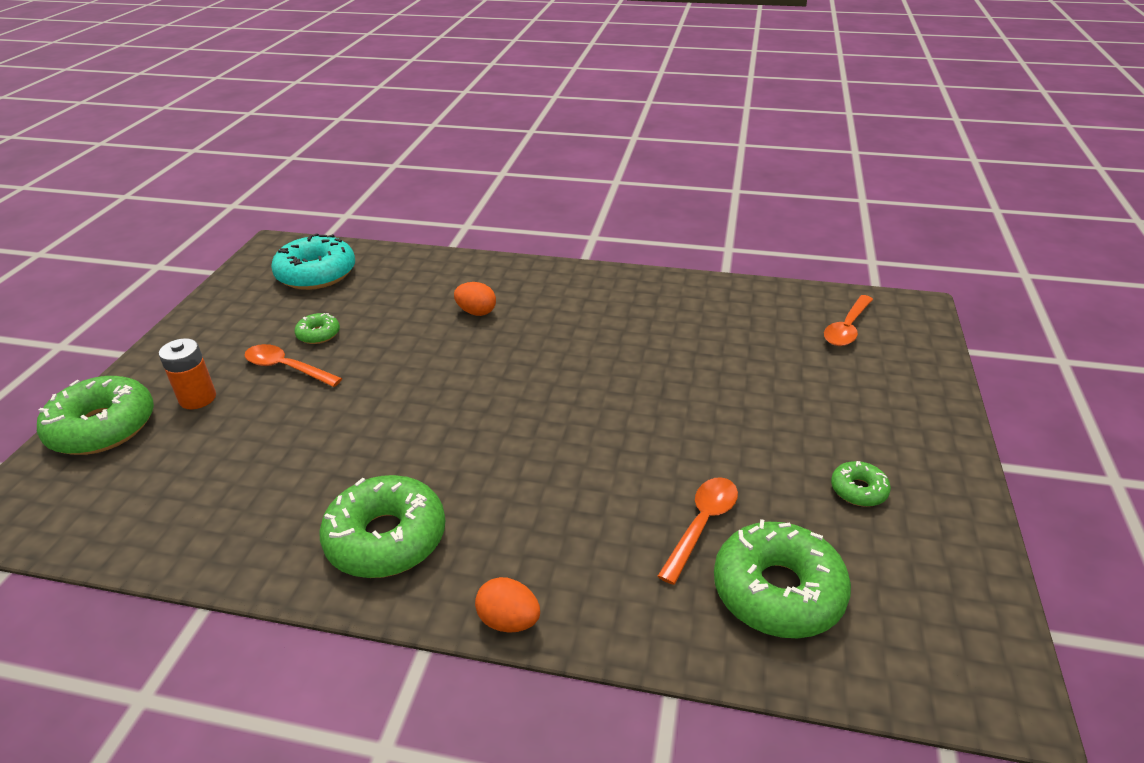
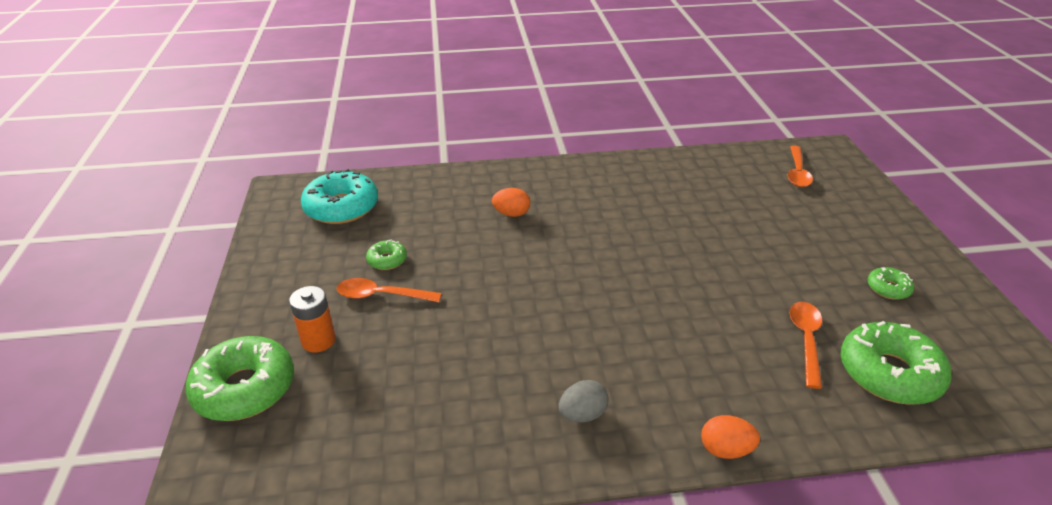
camera: 20 degrees left, 0 degrees up
(386, 538) = (582, 414): green donut -> grey egg

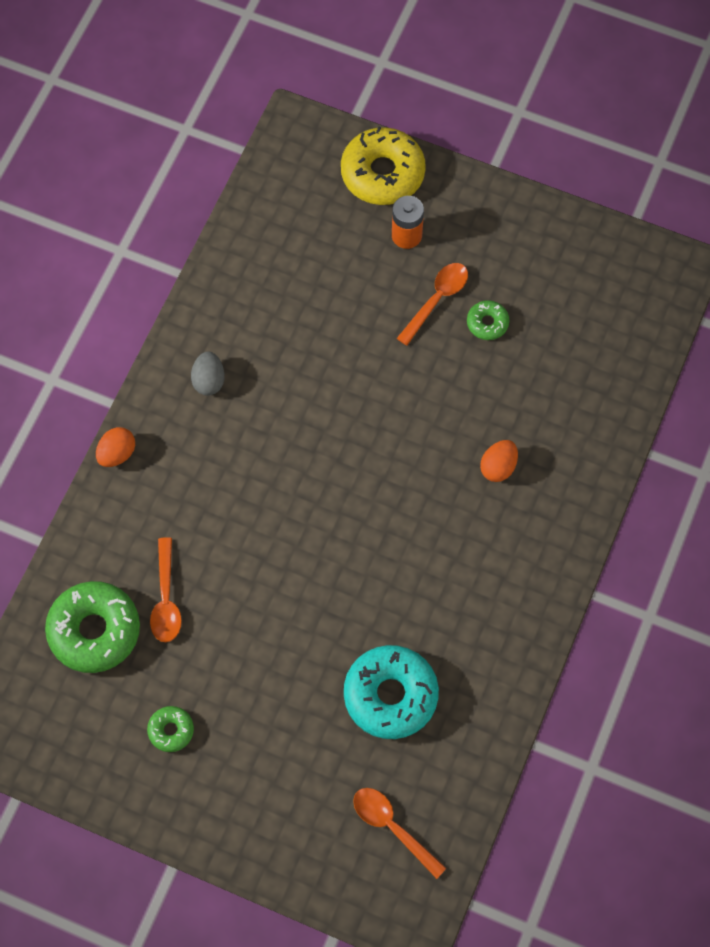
camera: 120 degrees right, 30 degrees up
(245, 388) = (382, 173): green donut -> yellow donut
(341, 207) = (607, 315): turquoise donut -> turquoise donut (390, 695)
(806, 340) = (166, 599): orange spoon -> orange spoon turned 45 degrees clockwise

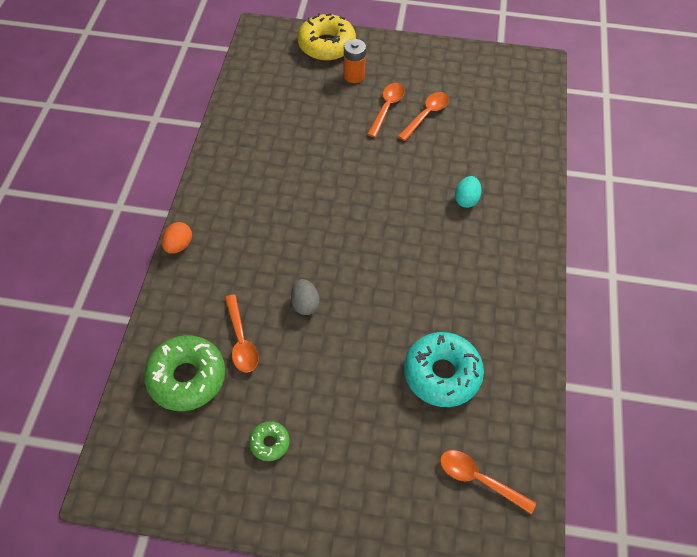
camera: 15 degrees left, 10 degrees down
(209, 381) = (238, 185): grey egg -> grey egg (305, 304)
(487, 323) = (426, 115): green donut -> orange spoon
(498, 467) = (466, 199): orange egg -> turquoise egg

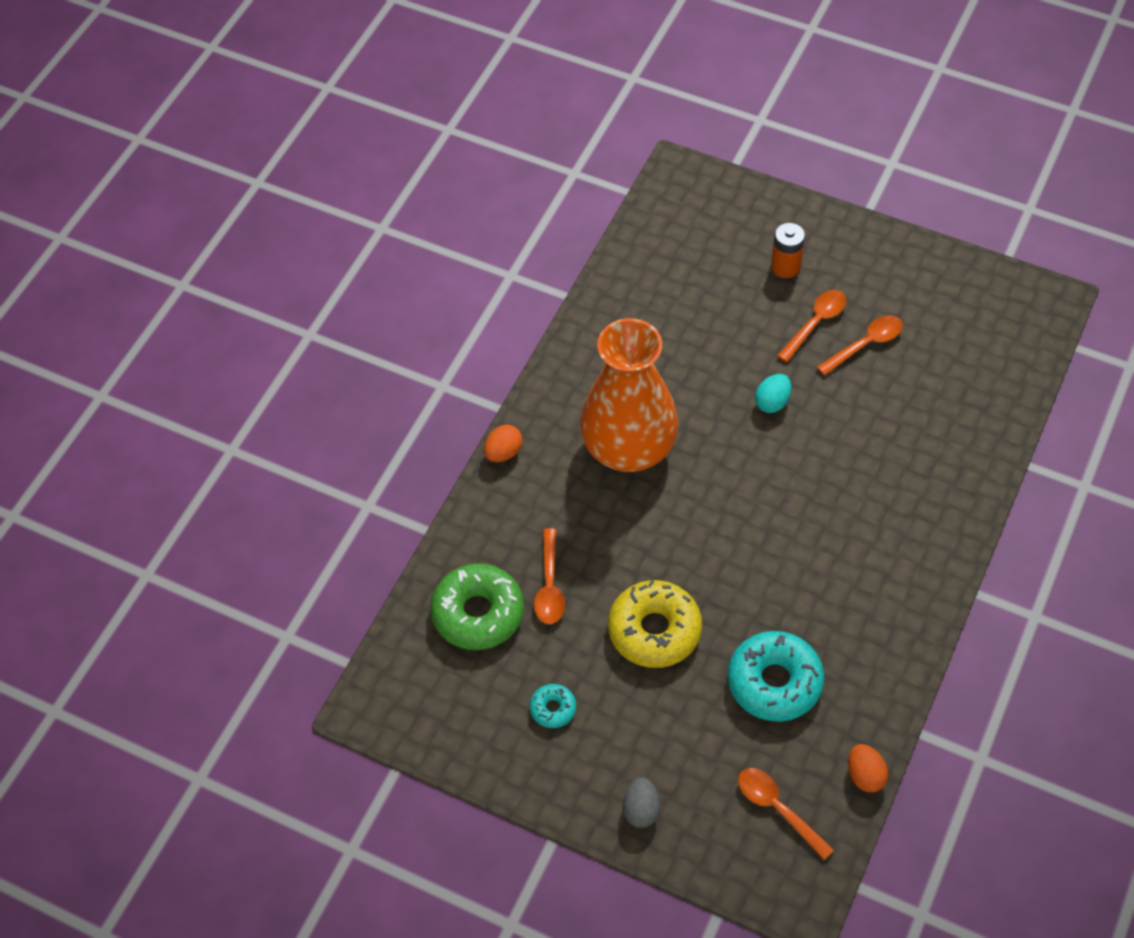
camera: 20 degrees right, 0 degrees up
(269, 443) = (553, 709): green donut -> turquoise donut
(276, 221) = (629, 448): none -> orange vase
(305, 304) = (636, 560): grey egg -> grey egg (641, 810)
(326, 45) = (762, 213): yellow donut -> yellow donut (654, 630)
(466, 199) = (879, 473): turquoise egg -> turquoise egg (772, 402)
(537, 431) = (865, 775): none -> orange egg

